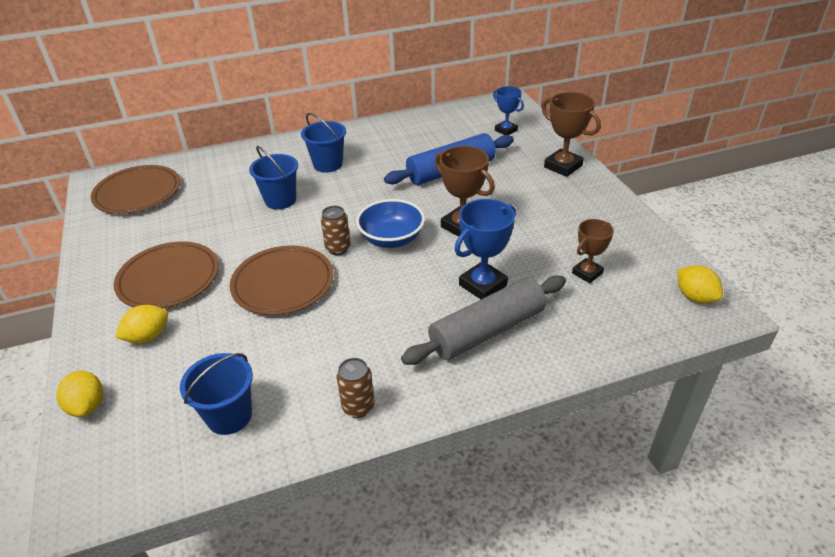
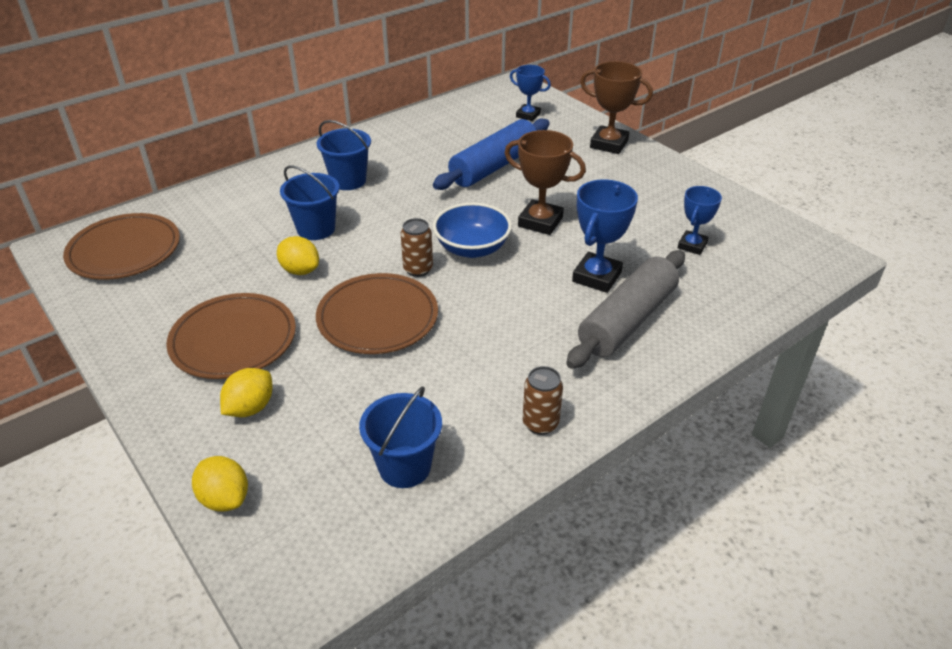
camera: 20 degrees left, 0 degrees up
(587, 273) = (692, 245): brown trophy -> blue trophy
(694, 297) = (802, 249): yellow lemon -> yellow lemon (300, 270)

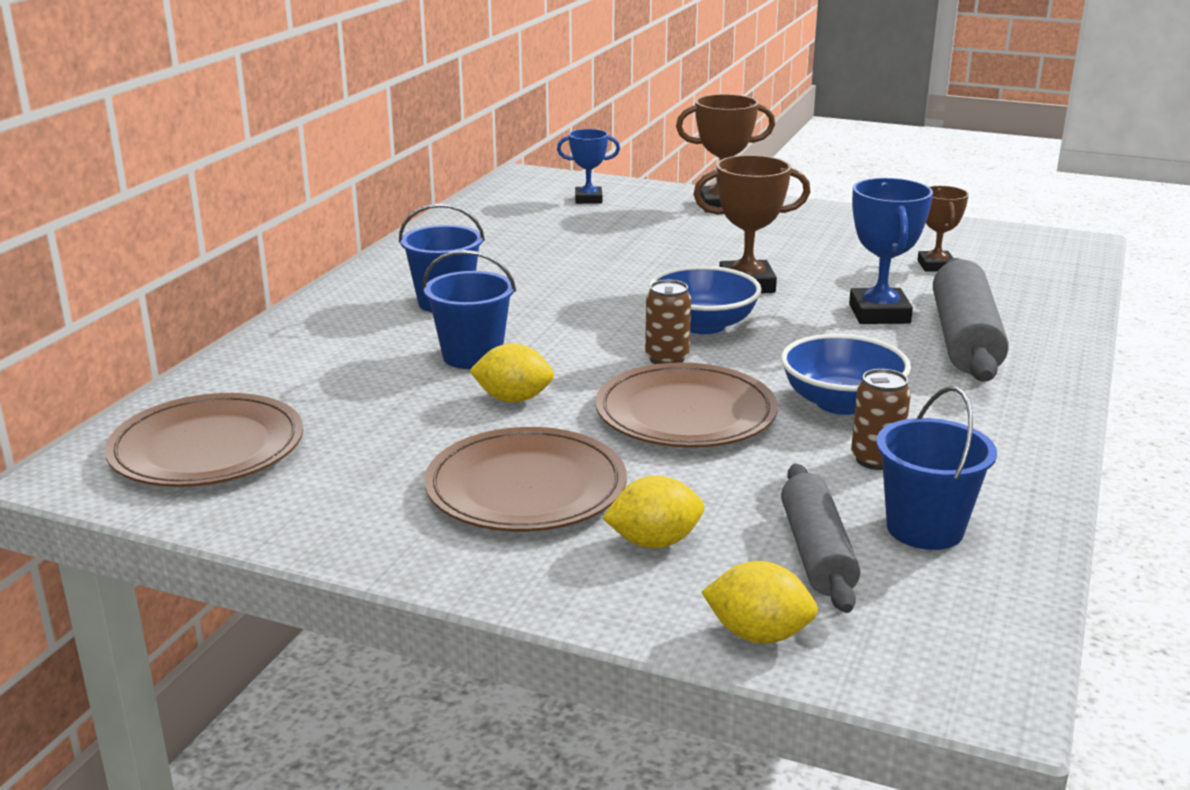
camera: 30 degrees left, 15 degrees down
(250, 408) = (654, 542): yellow lemon -> yellow lemon turned 75 degrees clockwise
(323, 455) = (816, 552): none -> grey rolling pin
(478, 345) = (841, 403): none -> blue bowl
(493, 166) = (616, 250): blue rolling pin -> none
(540, 423) = (1008, 445): brown can -> brown can (876, 460)
(692, 245) = (935, 266): blue trophy -> brown trophy

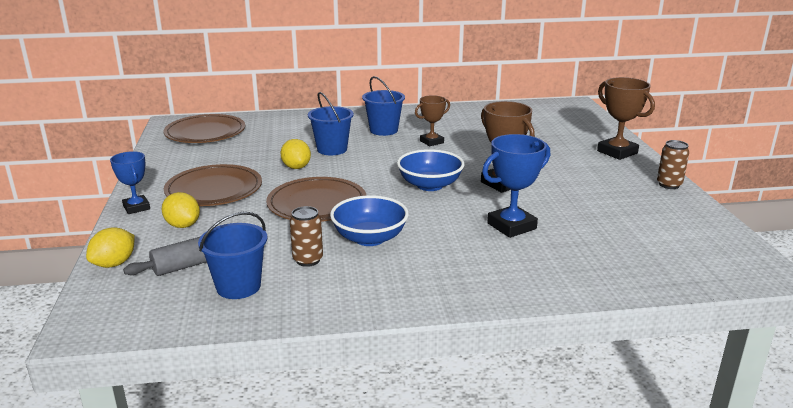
camera: 60 degrees right, 0 degrees up
(588, 199) = (565, 123): blue trophy -> blue trophy (136, 207)
(667, 359) = (376, 186): brown can -> brown can (669, 185)
(758, 634) = (114, 264): yellow lemon -> yellow lemon turned 45 degrees clockwise
(935, 266) = (623, 229): brown trophy -> brown trophy (431, 142)
(965, 339) = (507, 259): grey rolling pin -> none

